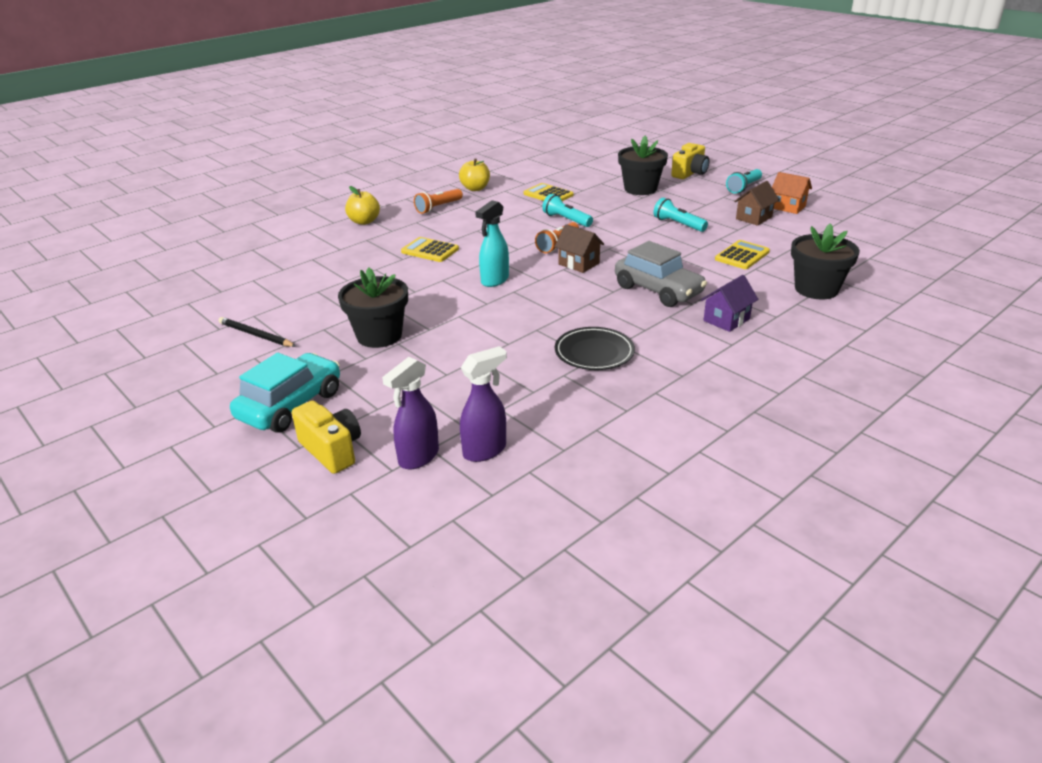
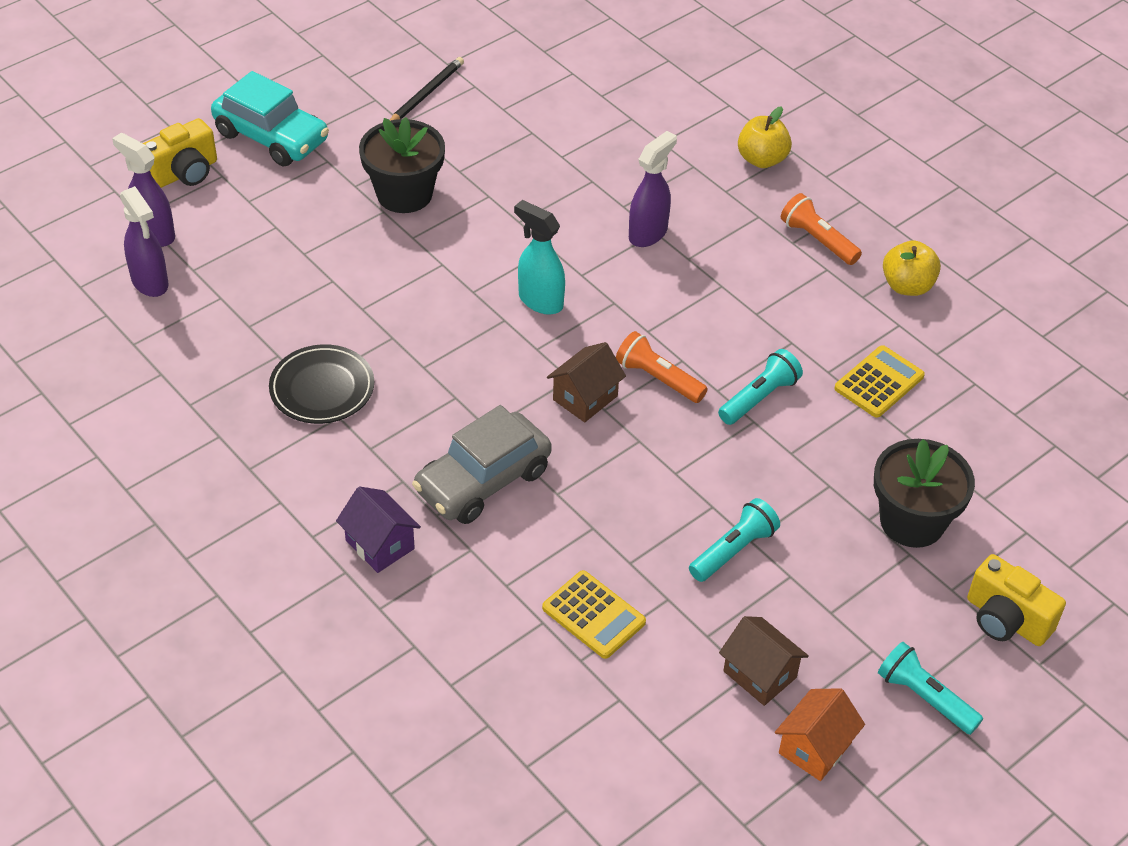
camera: 90 degrees right, 15 degrees up
(430, 250) = (648, 233): yellow calculator -> purple spray bottle
(816, 289) = (457, 686): black flower pot -> none

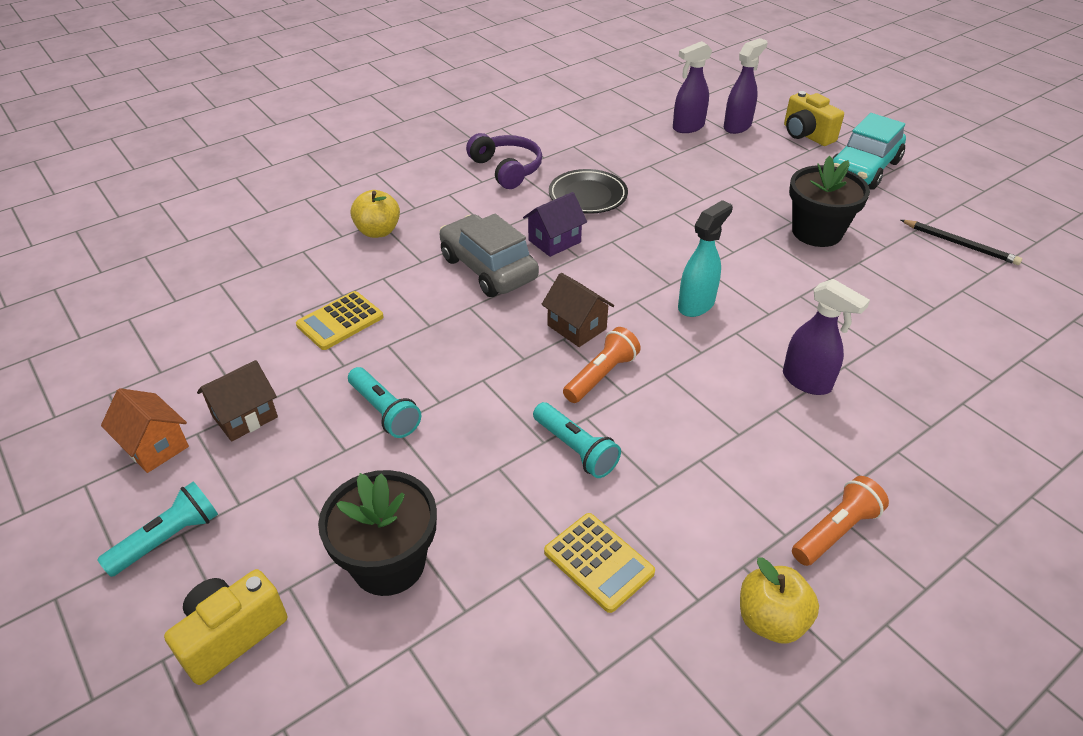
camera: 95 degrees right, 5 degrees down
(250, 475) = (507, 169): none -> purple headphones
(380, 544) = (435, 221): purple house -> purple house (554, 241)
(762, 159) = (969, 490): yellow apple -> yellow apple (378, 231)

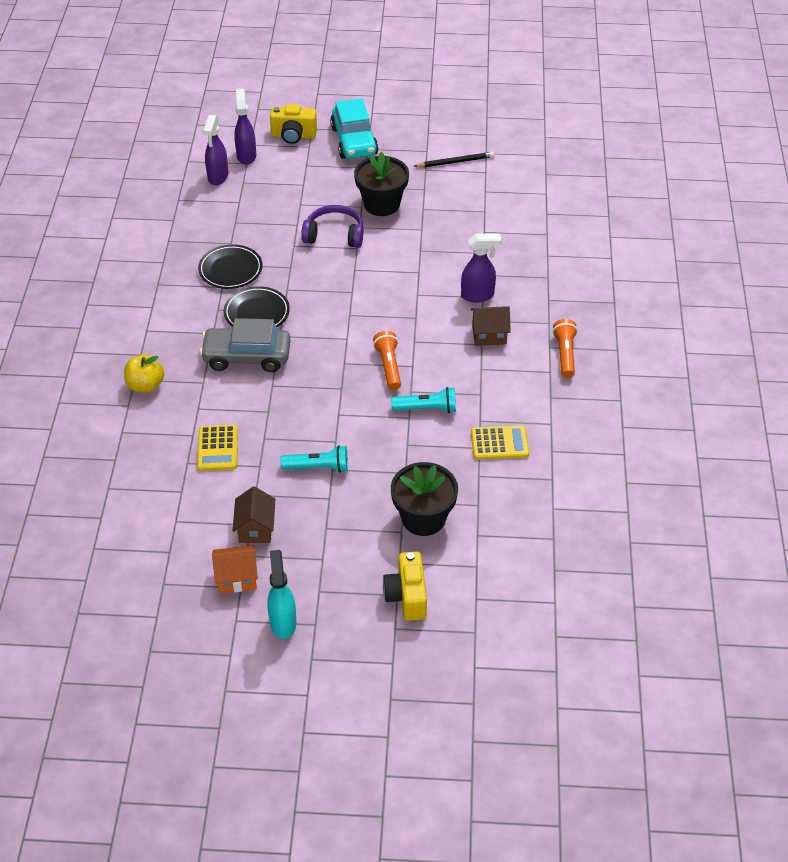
camera: 50 degrees left, 5 degrees up
(168, 539) = (317, 598): turquoise flashlight -> none
(507, 169) = (154, 287): purple headphones -> purple headphones (334, 235)
(554, 241) = (257, 313): purple house -> black plate
(577, 327) = (342, 352): brown house -> brown house (489, 335)
(696, 305) = (380, 294): turquoise spray bottle -> turquoise spray bottle (283, 622)
(771, 620) = (583, 408): yellow apple -> none

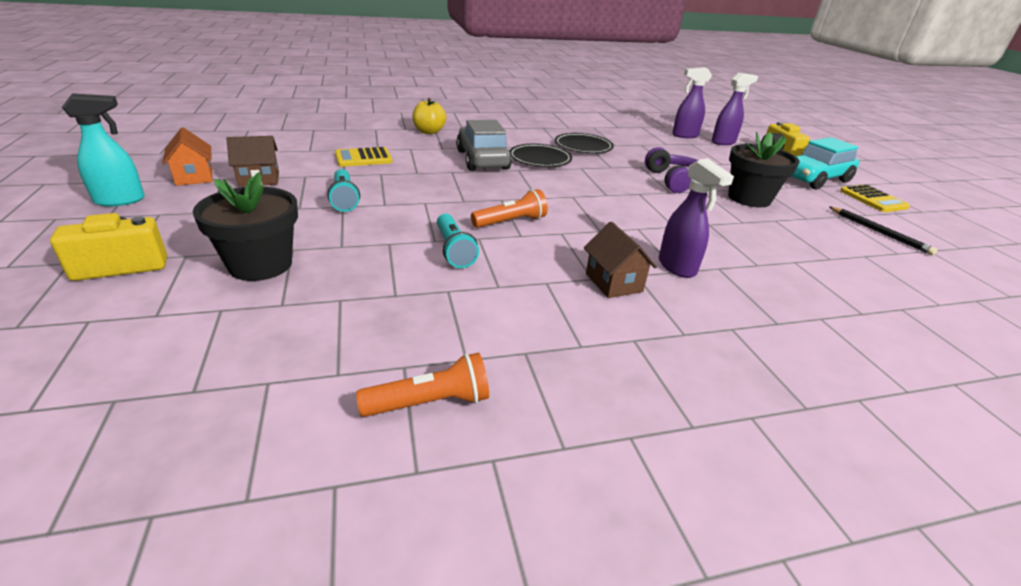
camera: 70 degrees right, 15 degrees down
(499, 443) = (407, 311): yellow calculator -> yellow calculator (873, 199)
(565, 354) = (630, 358): orange flashlight -> orange flashlight (430, 402)

